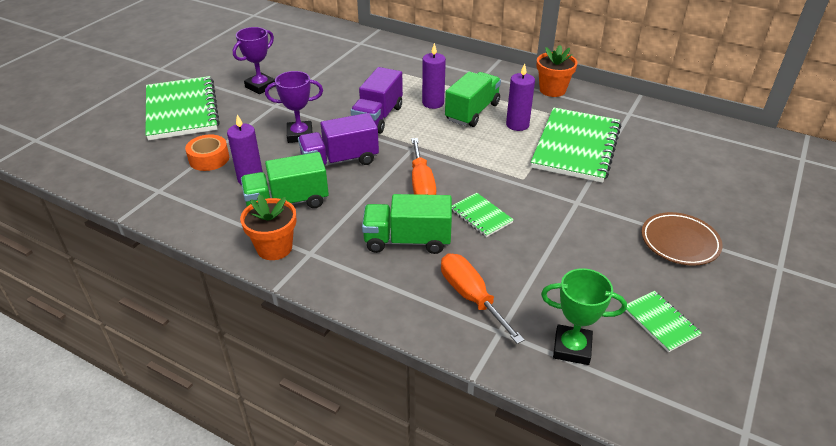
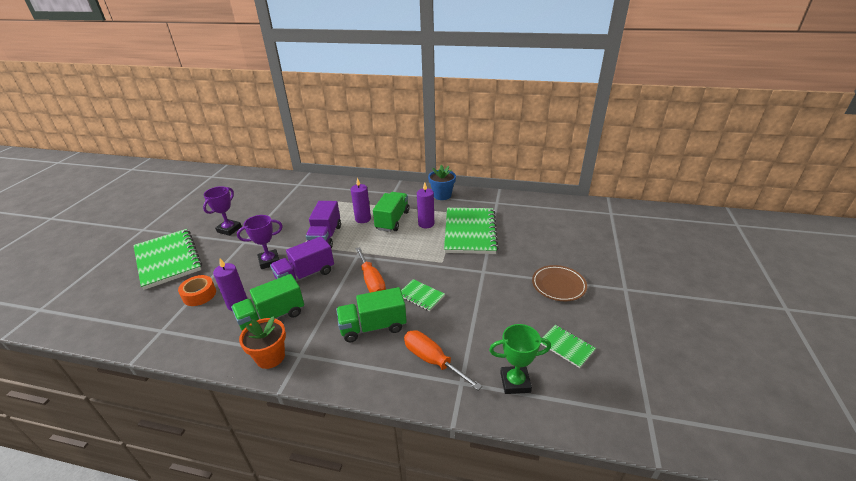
camera: 15 degrees left, 5 degrees down
(552, 90) = (442, 195): orange flower pot -> blue flower pot

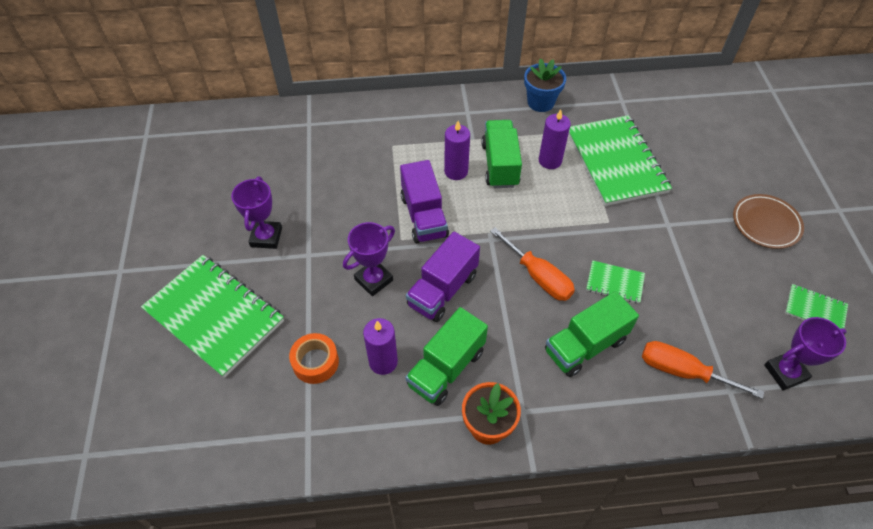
camera: 20 degrees left, 20 degrees up
(515, 382) = (785, 372): green trophy -> purple trophy

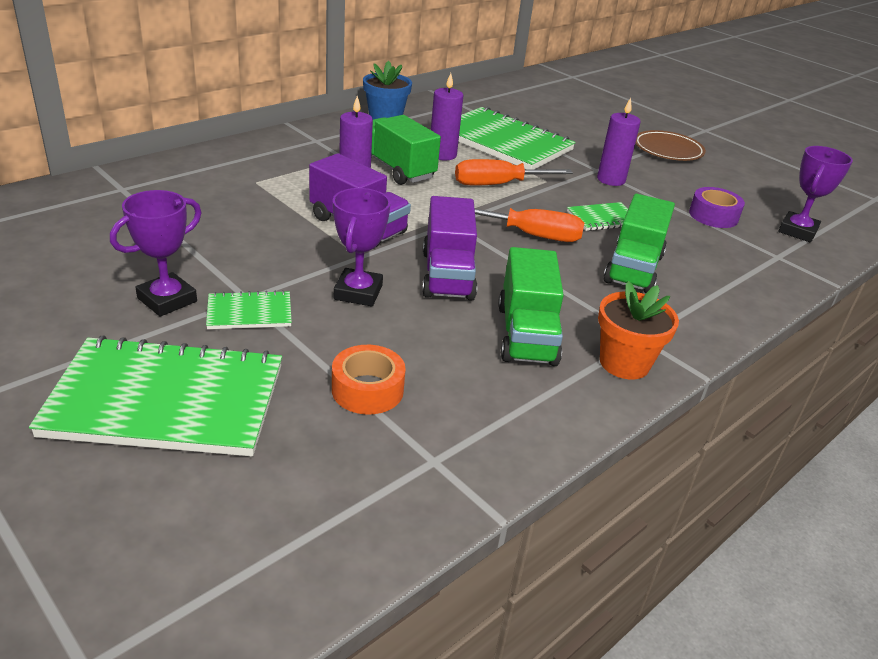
camera: 40 degrees left, 20 degrees down
(266, 237) = (167, 300): purple trophy -> purple trophy turned 75 degrees clockwise
(383, 362) = (451, 356): purple candle -> purple candle (611, 180)
(682, 371) = (730, 257): orange screwdriver -> orange screwdriver (497, 184)
(720, 320) = (713, 216): none -> purple tape
(815, 309) = (765, 188): green notebook -> green notebook (249, 312)

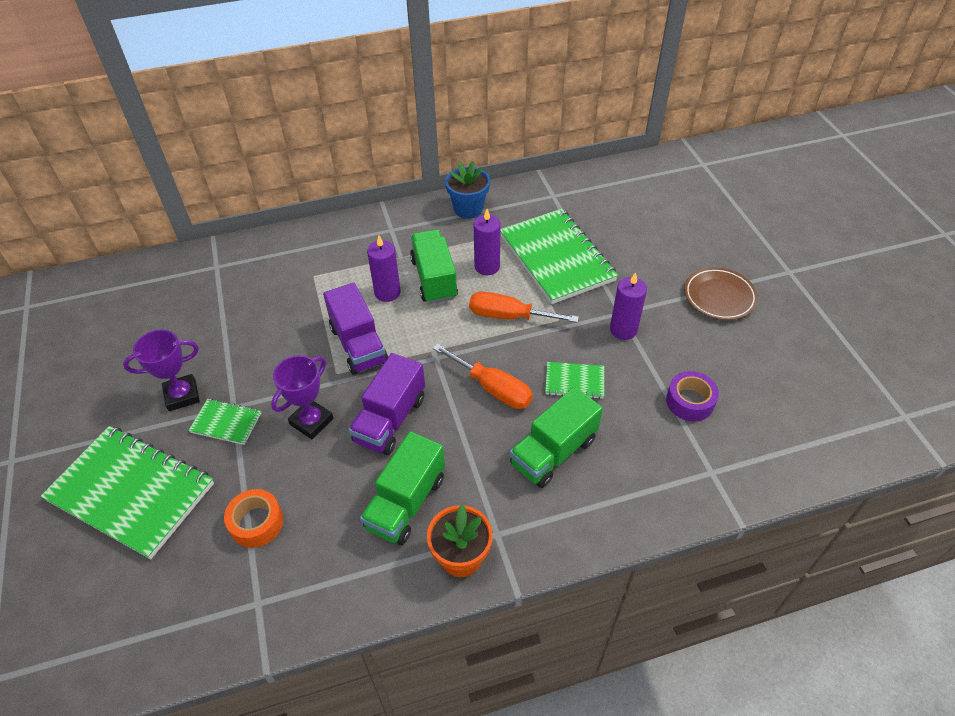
camera: 30 degrees right, 15 degrees up
(797, 231) = (764, 443): purple trophy -> none

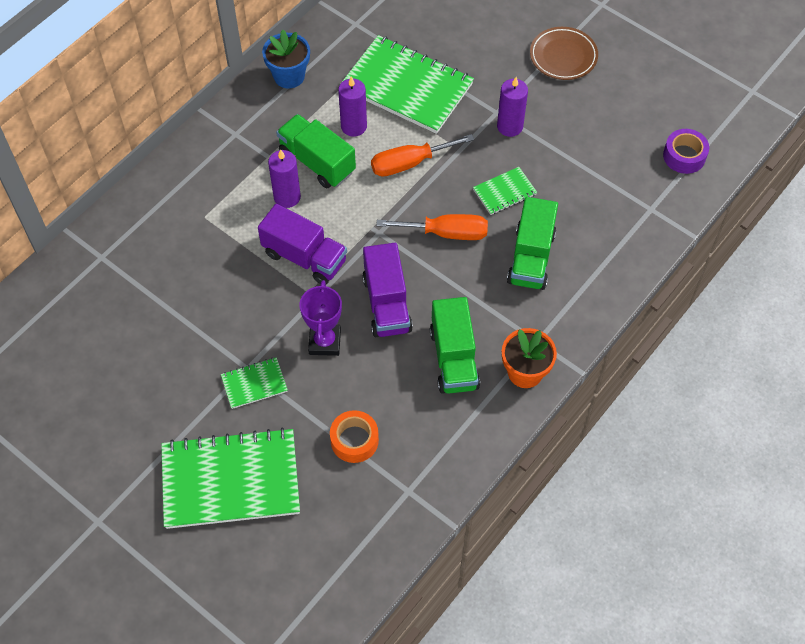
camera: 35 degrees left, 10 degrees up
(182, 395) = (192, 385): purple trophy -> none
(690, 401) = (600, 161): purple tape -> purple tape (684, 156)

